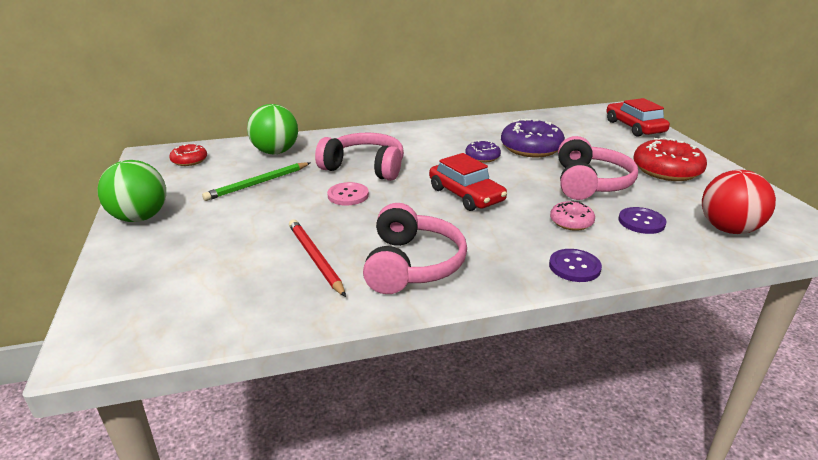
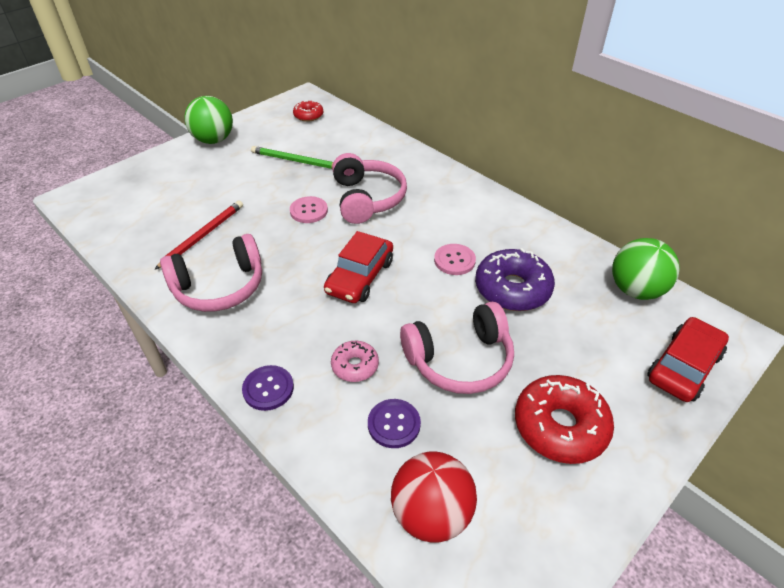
camera: 60 degrees right, 15 degrees up
(275, 152) = (356, 143): green ball -> green ball (635, 290)
(482, 157) = (454, 260): purple donut -> pink button

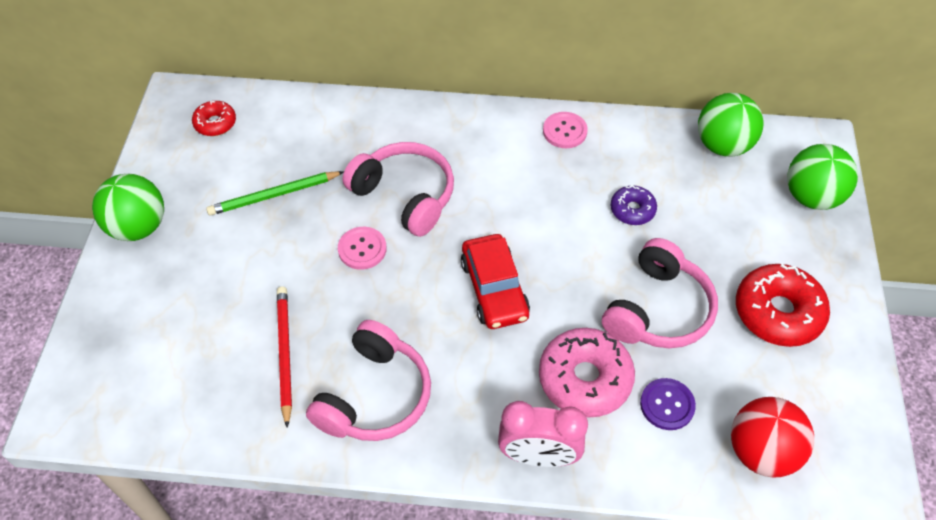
camera: 40 degrees left, 10 degrees up
(268, 389) = (538, 455): purple button -> pink clock
(355, 366) = (584, 379): pink donut -> pink donut, size x1.82
(454, 260) = (558, 213): pink button -> pink button (564, 131)
(512, 289) = (632, 210): purple donut -> purple donut, size x0.55
(684, 367) = (811, 197): red car -> green ball

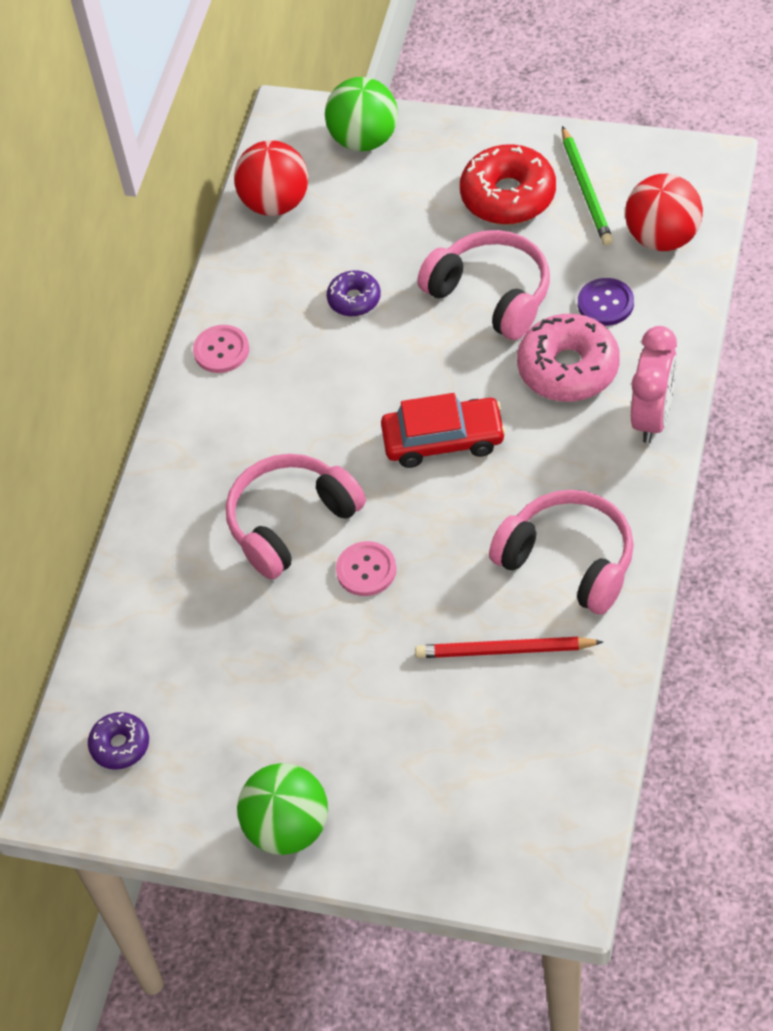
camera: 75 degrees left, 0 degrees up
(215, 123) = (120, 745): red donut -> purple donut
(274, 195) = (264, 668): green pencil -> green pencil (586, 189)
(722, 145) = (276, 203): green ball -> red ball

